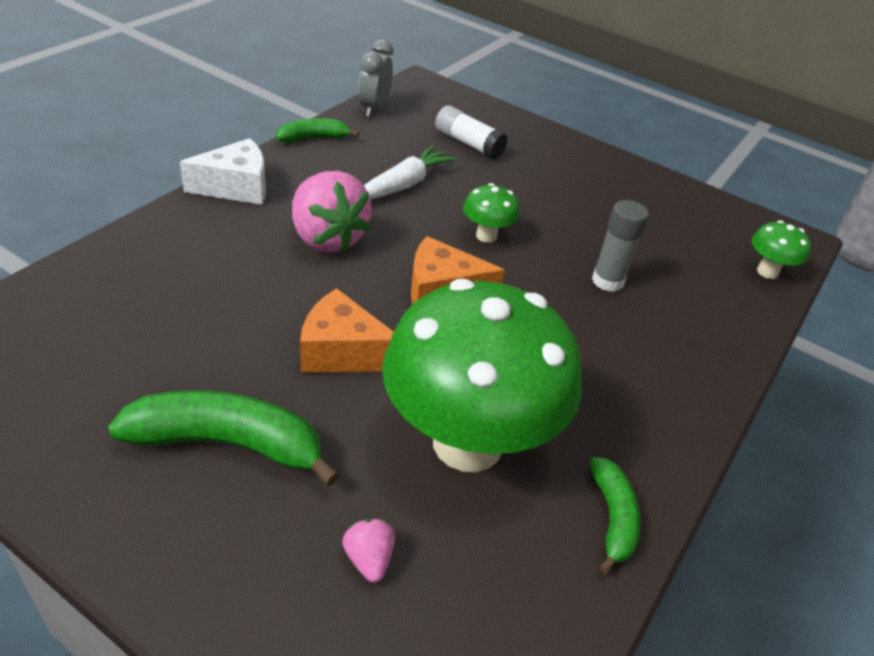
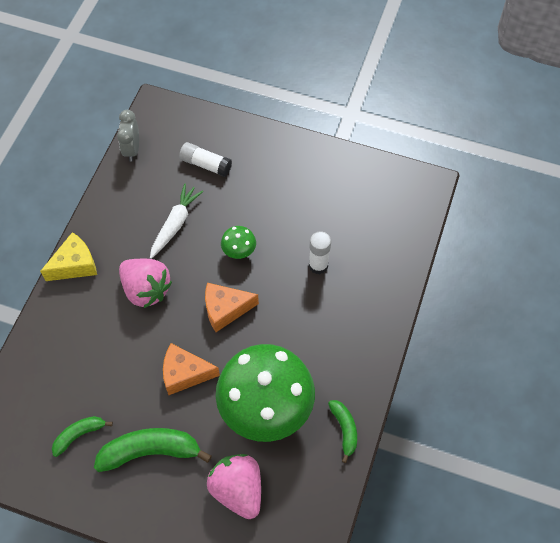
camera: 10 degrees left, 20 degrees up
(236, 187) = (75, 265): white cheese -> yellow cheese
(313, 138) = (103, 198): green banana -> green banana (79, 435)
(369, 559) = (238, 489): pink strawberry -> pink strawberry, size x2.26
(607, 281) = (318, 265): grey glue stick -> white glue stick
(767, 272) = (412, 222): green mushroom -> none

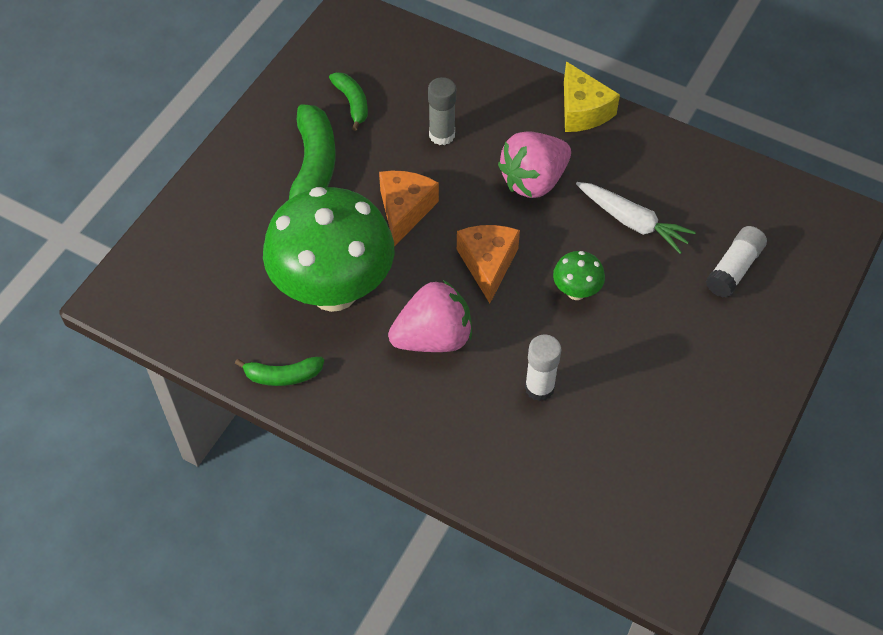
camera: 100 degrees right, 5 degrees down
(108, 360) = (442, 135): none -> grey glue stick
(132, 149) = (766, 183): grey clock -> none
(238, 489) = (240, 247): pink strawberry -> pink strawberry (433, 338)

